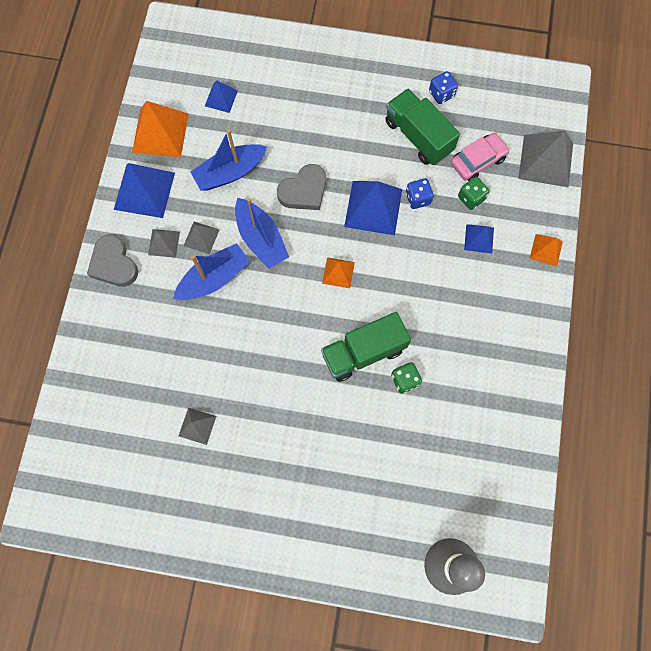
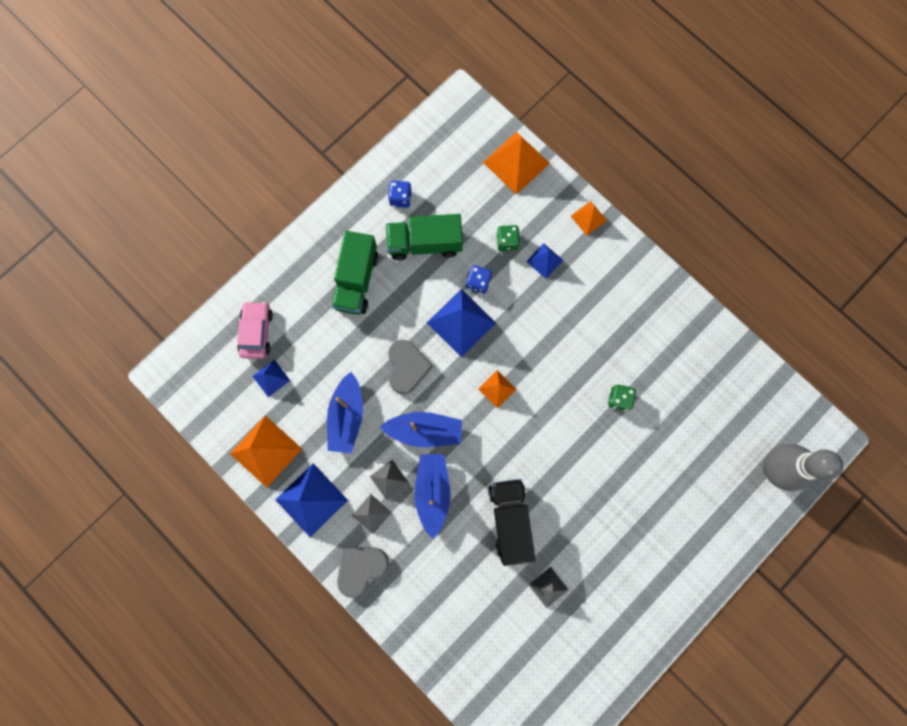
camera: 55 degrees left, 5 degrees up
(114, 264) = (361, 568): grey heart -> grey heart turned 135 degrees clockwise
(233, 356) = (510, 520): none -> black truck
(363, 352) = (576, 415): green truck -> green truck (356, 280)
(477, 161) = (479, 213): pink car -> pink car (256, 332)
(546, 160) = (516, 162): grey pyramid -> orange pyramid

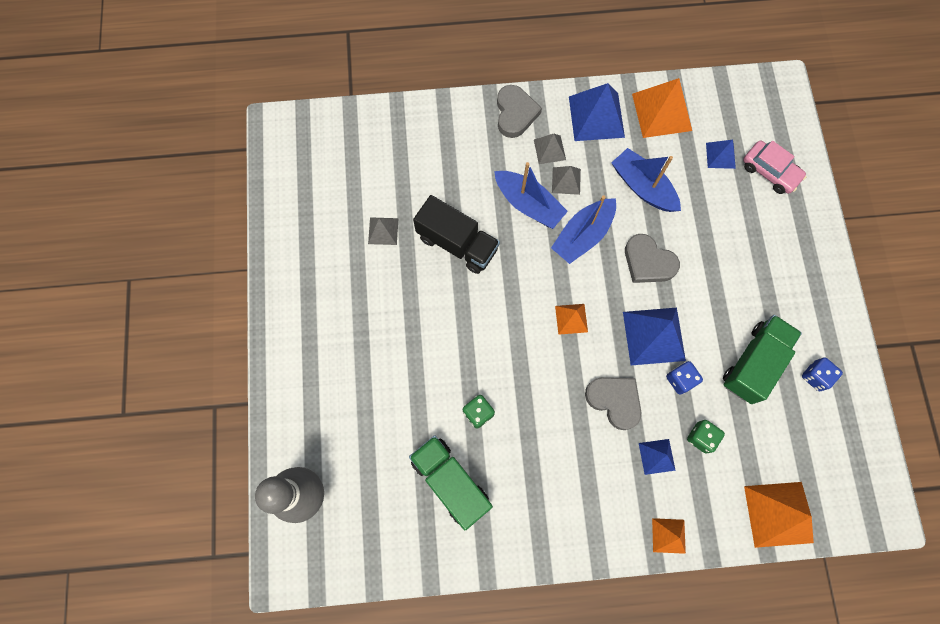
camera: 130 degrees right, 5 degrees down
(356, 280) = (759, 280): green truck -> green truck (451, 482)
(531, 315) = (614, 401): none -> grey heart

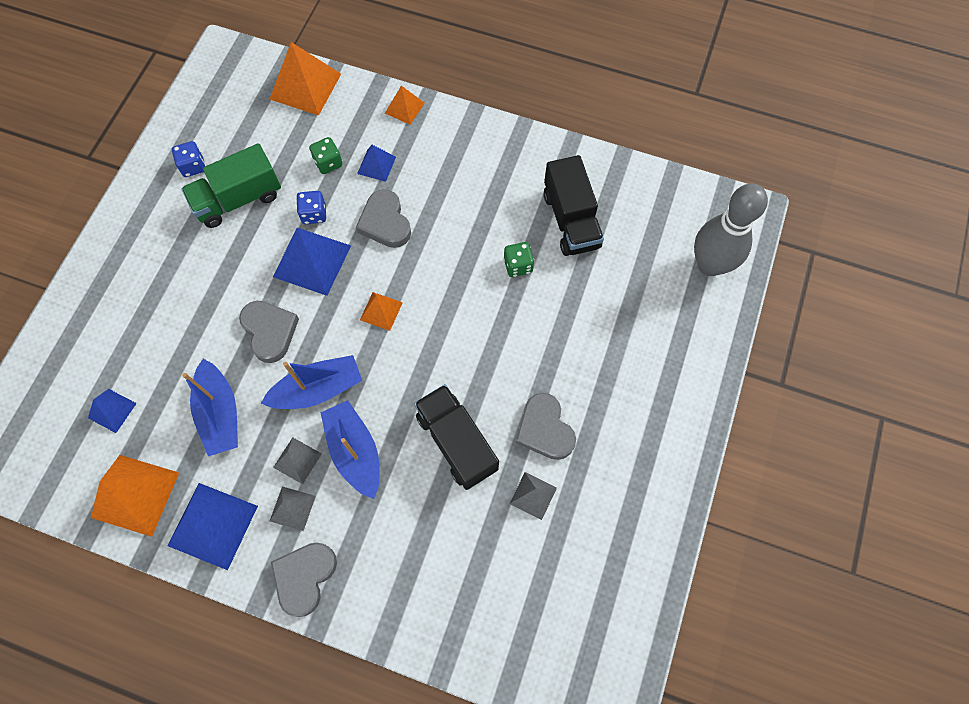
camera: 155 degrees left, 5 degrees down
(395, 282) = (544, 429): none -> grey heart
(451, 482) = (571, 220): green truck -> black truck
(770, 171) = (76, 368): pink car -> none

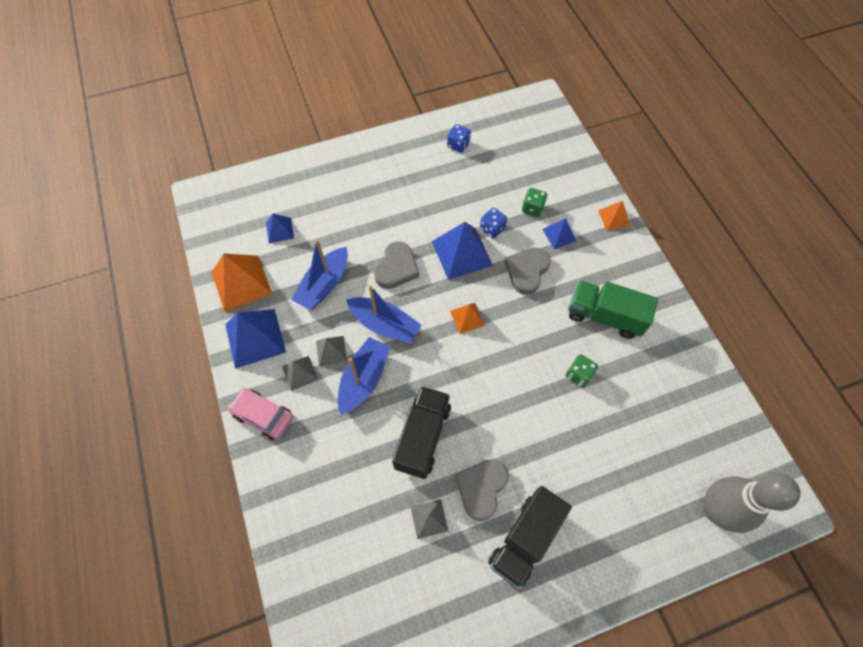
camera: 50 degrees right, 5 degrees down
(238, 199) = (461, 183): green truck -> green truck (604, 316)
(304, 577) = (263, 416): grey heart -> pink car
(305, 86) = (568, 155): orange pyramid -> none
(571, 220) = (646, 382): black truck -> black truck (525, 539)

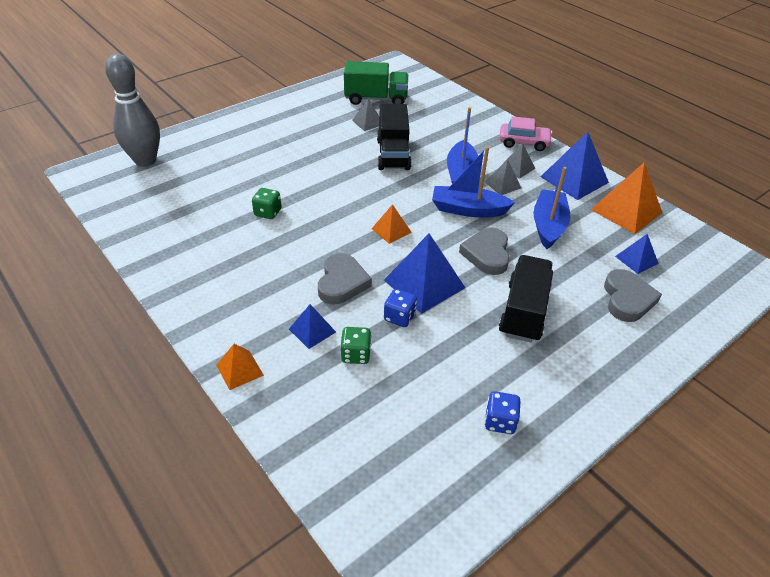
camera: 160 degrees right, 20 degrees down
(481, 488) = (335, 140): grey heart -> grey heart (627, 299)
(525, 539) = (295, 125): black truck -> black truck (523, 312)
(604, 316) = (245, 261): green truck -> green truck (376, 99)

